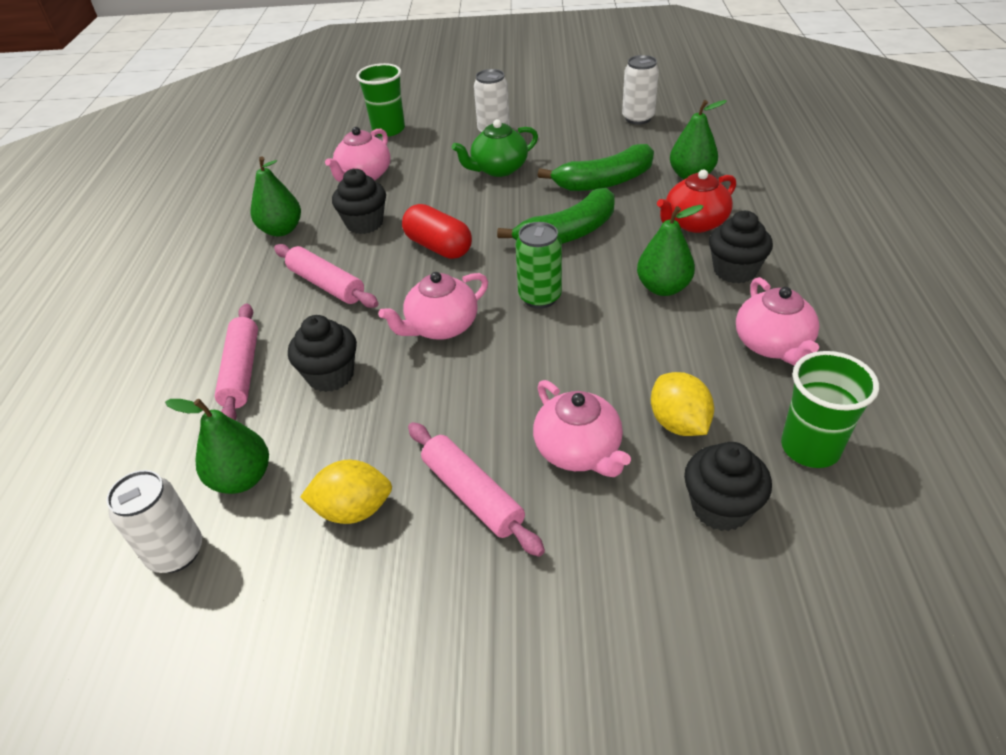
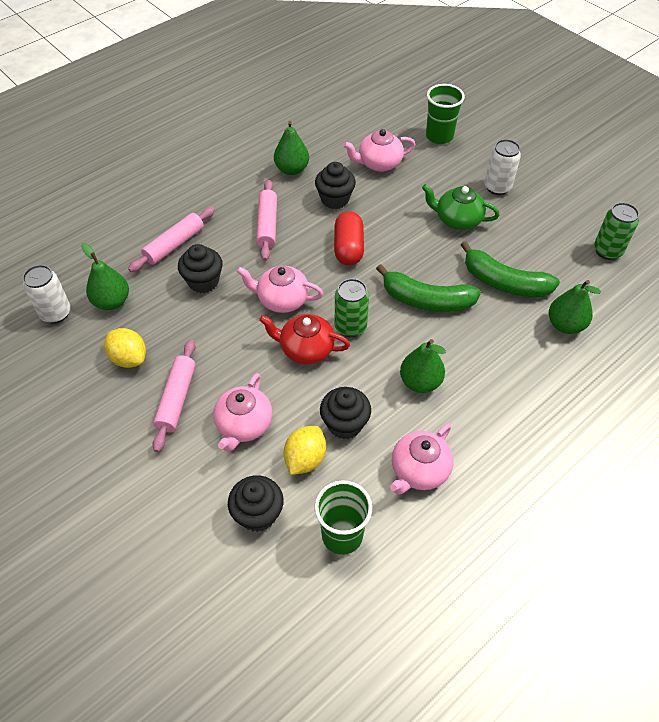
camera: 45 degrees right, 10 degrees up
(638, 118) = (607, 251): white can -> green can
(694, 223) = (508, 359): red teapot -> red teapot (306, 349)
(734, 270) = (477, 410): black cupcake -> black cupcake (345, 424)

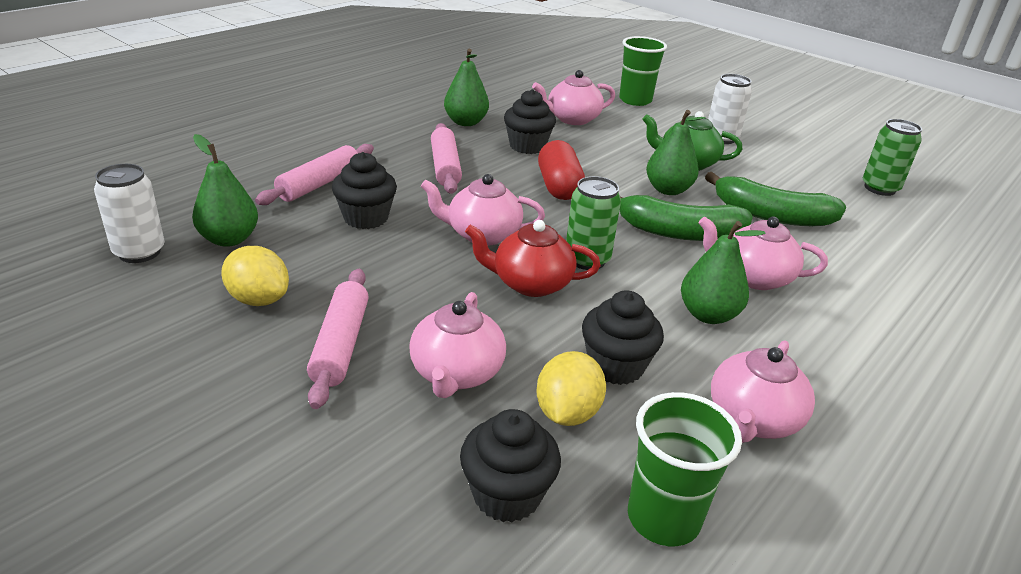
camera: 10 degrees left, 20 degrees down
(465, 347) = (753, 277): none -> pink teapot
(565, 325) = (870, 253): green pear -> green pear (668, 190)

